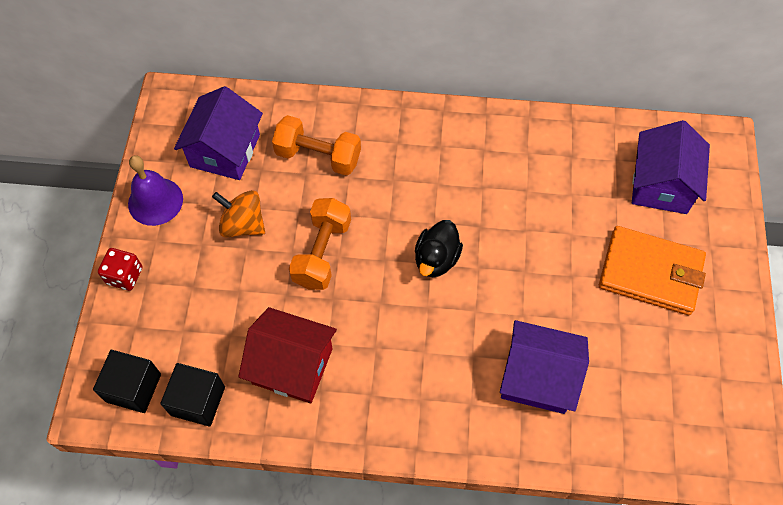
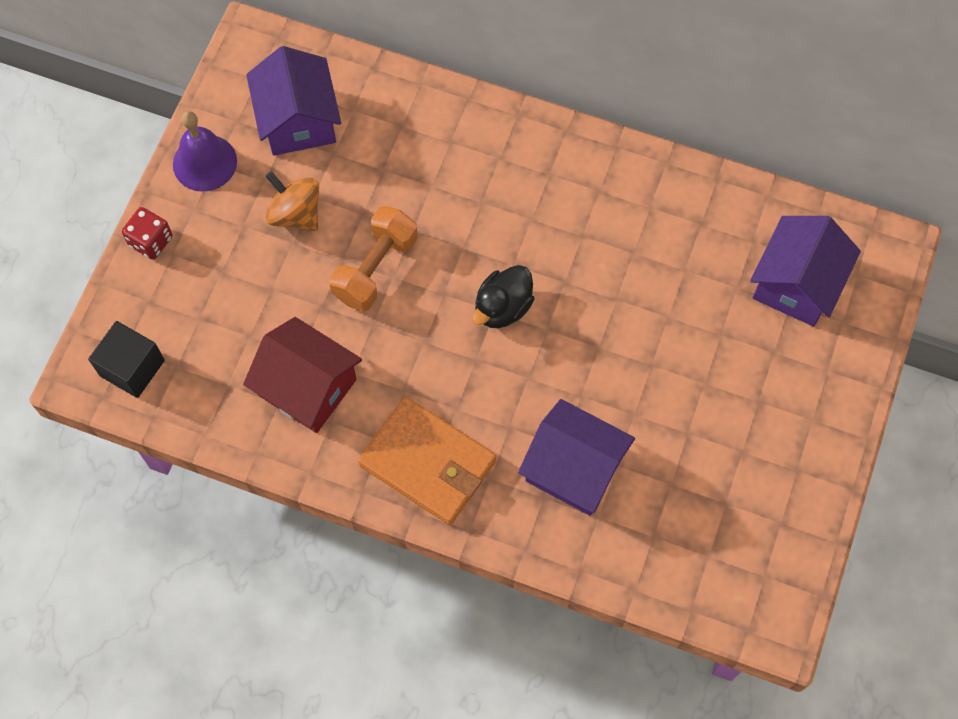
camera: 15 degrees right, 5 degrees up
(198, 401) = (196, 399): black cube -> none
(225, 150) = (298, 120): purple house -> purple house turned 45 degrees counterclockwise
(318, 156) = (403, 153): orange dumbbell -> none
(650, 273) = (745, 384): orange wallet -> orange wallet (428, 463)

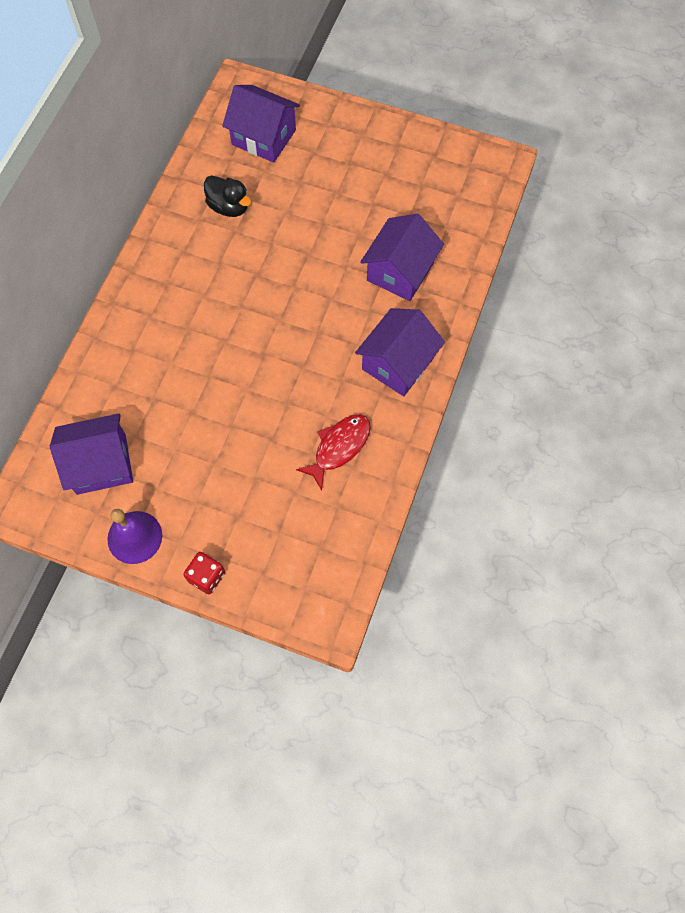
camera: 90 degrees left, 0 degrees up
(132, 368) = (322, 583): black cube -> none
(295, 214) = (188, 462): orange spinning top -> none
(308, 387) = (339, 447): red house -> red fish
(375, 268) = (240, 402): orange dumbbell -> none
(428, 463) = (398, 363): orange wallet -> purple house
(502, 307) = (276, 314): black duck -> black duck (229, 207)

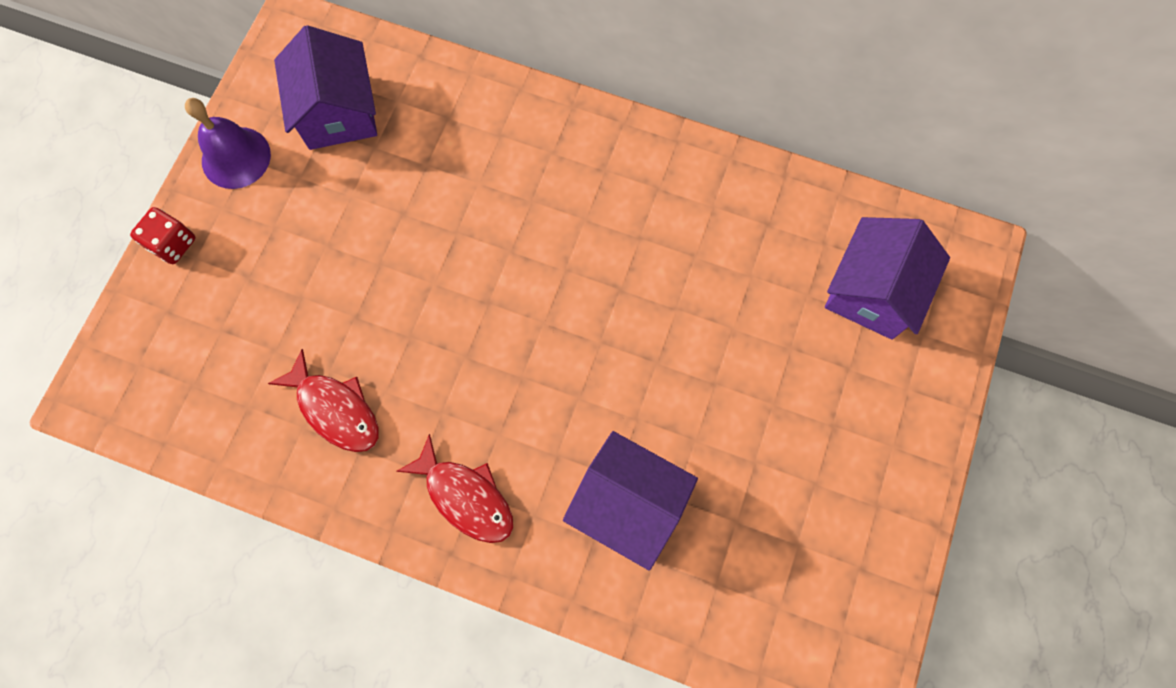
camera: 90 degrees right, 5 degrees up
(229, 207) = (737, 246): black duck -> none
(398, 363) = (465, 497): purple house -> red fish

